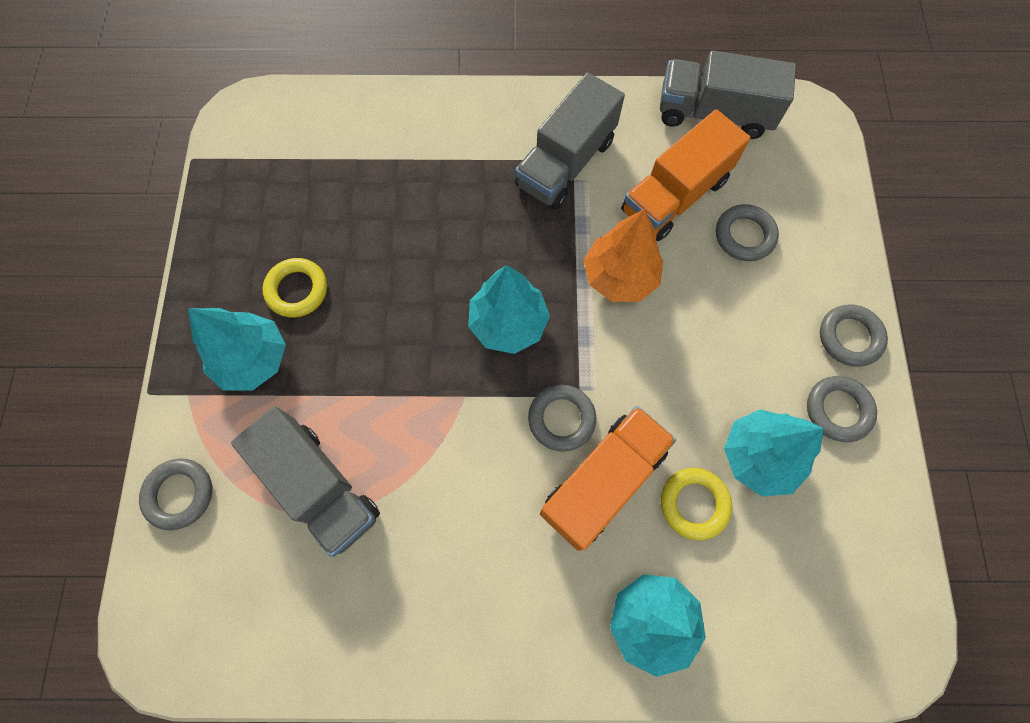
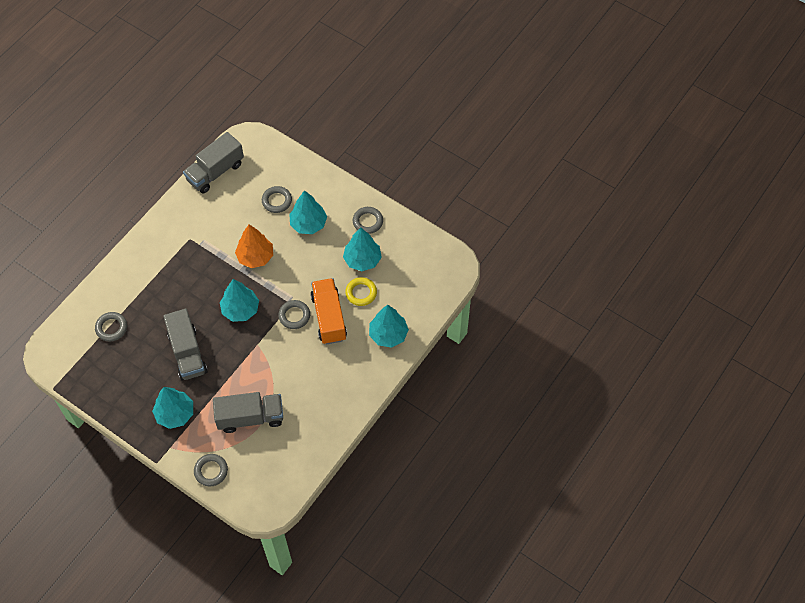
camera: 55 degrees left, 10 degrees down
(297, 290) = (158, 380): yellow ring -> none
(566, 163) = (188, 242): grey truck -> grey truck (187, 353)
(675, 196) = (238, 213): orange truck -> none
(747, 314) = (308, 224): none -> turquoise tree
(849, 337) = (346, 197): grey ring -> grey ring (111, 328)

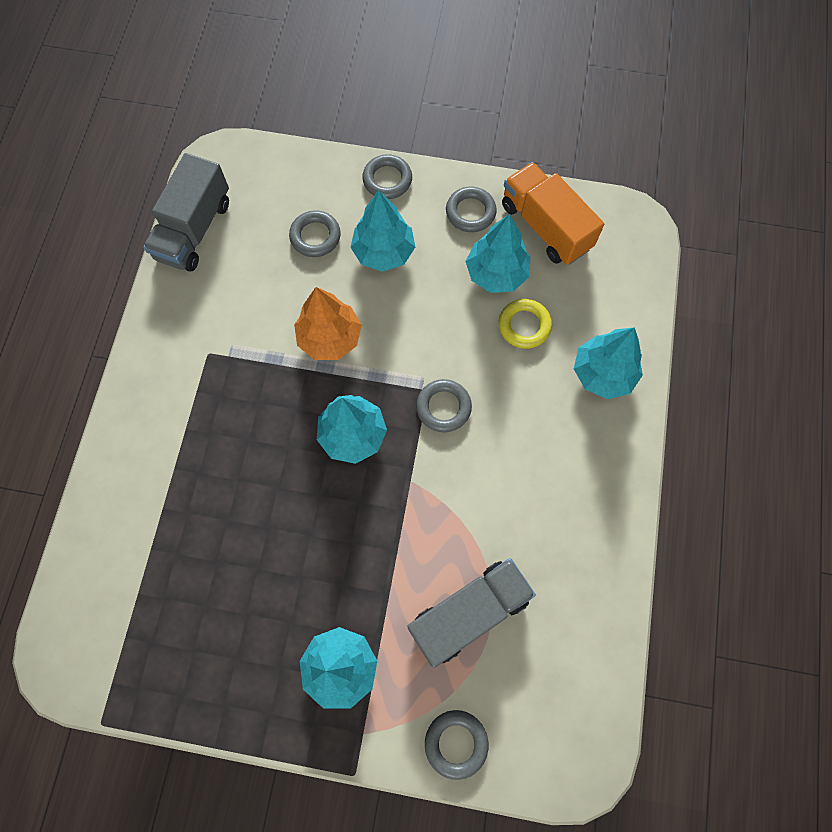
camera: 25 degrees left, 10 degrees up
(111, 328) = (152, 563): grey ring -> grey ring (387, 180)
(187, 353) = (305, 548): grey truck -> none
(329, 317) = (498, 386): orange truck -> orange truck (545, 227)

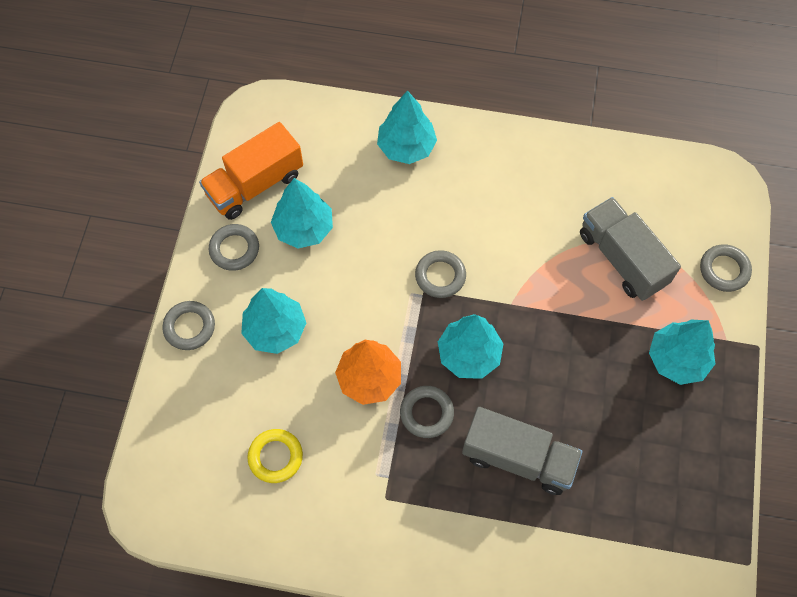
camera: 90 degrees left, 5 degrees down
(194, 230) = (237, 526): grey truck -> grey truck (518, 458)
(315, 236) = (253, 397): grey ring -> grey ring (426, 413)
(524, 326) = (359, 207): yellow ring -> yellow ring (275, 457)

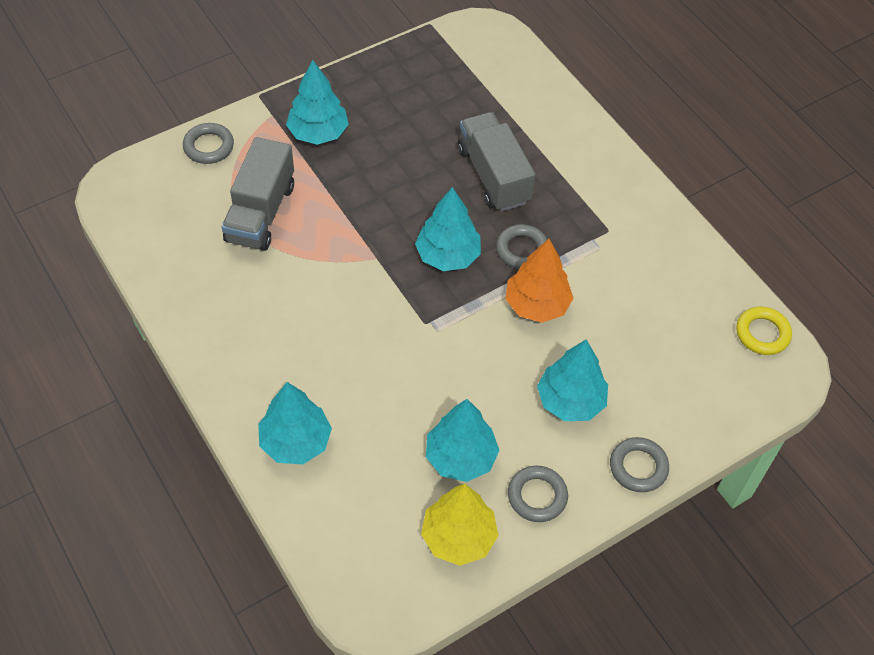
camera: 135 degrees left, 10 degrees down
(255, 184) = (458, 537): orange truck -> yellow tree
(275, 457) = (660, 318): yellow ring -> yellow ring (762, 333)
(440, 276) = (400, 321): grey ring -> none

